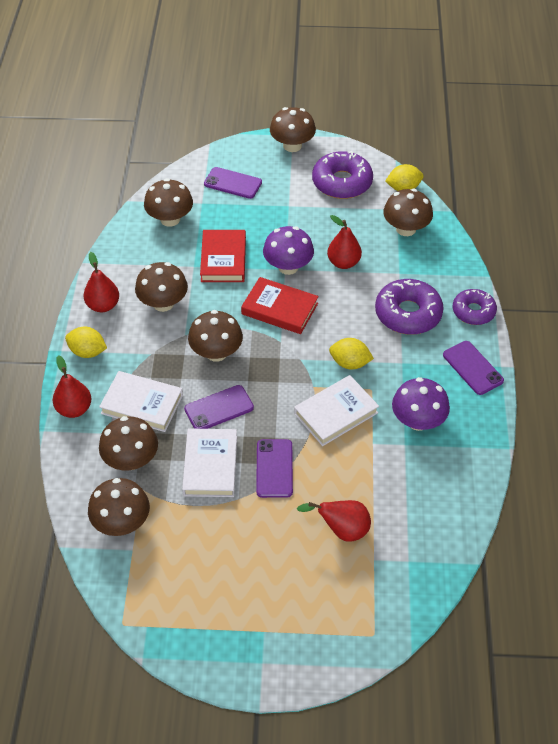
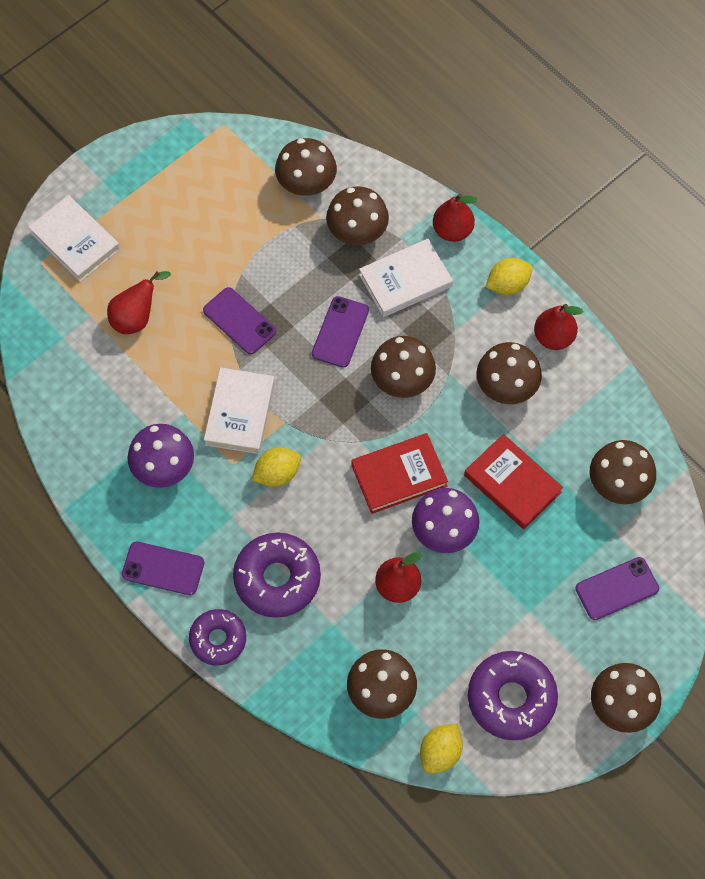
camera: 135 degrees right, 15 degrees up
(210, 465) = (291, 280): white book -> white book (75, 241)

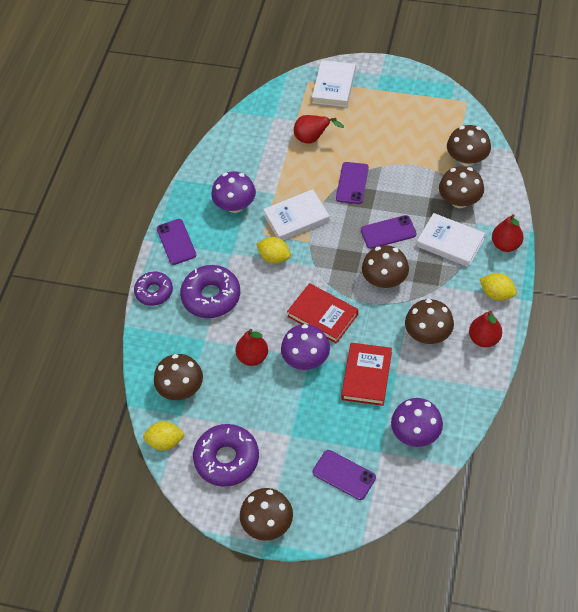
camera: 60 degrees right, 10 degrees down
(618, 484) = (415, 433): brown mushroom -> purple mushroom

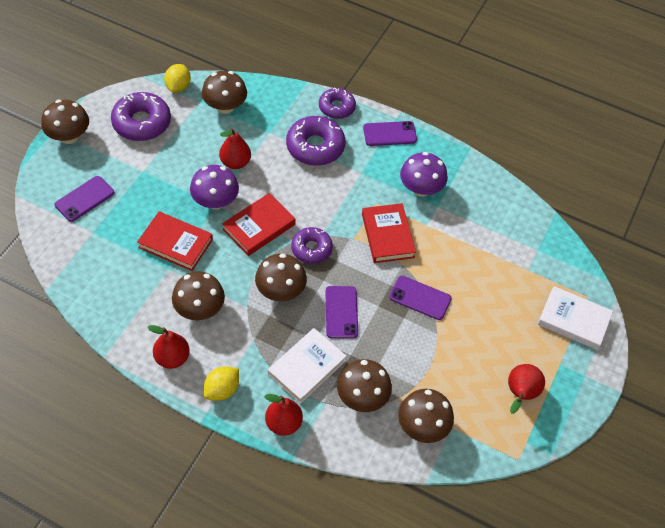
camera: 95 degrees right, 0 degrees up
(274, 257) = (343, 205): yellow lemon -> none
(296, 218) = (387, 235): white book -> red book
(313, 139) = (495, 278): red pear -> red pear (520, 394)
(332, 269) = (311, 249): none -> purple donut
(415, 433) = (97, 264): purple mushroom -> none

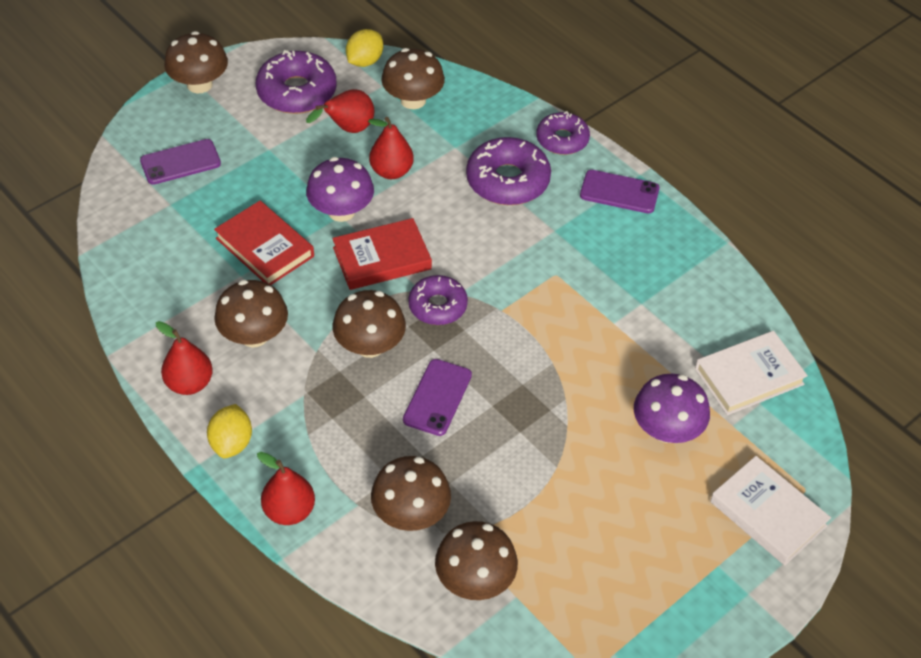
camera: 25 degrees right, 5 degrees down
(222, 390) = (232, 443): yellow lemon -> yellow lemon turned 60 degrees counterclockwise
(307, 367) = (355, 452): white book -> white book (749, 376)
(387, 235) = (551, 320): red book -> none
(420, 298) = (556, 413): purple phone -> none
(421, 188) = (628, 273): purple mushroom -> purple mushroom (666, 430)
(520, 394) = (637, 586): red pear -> red pear (348, 129)

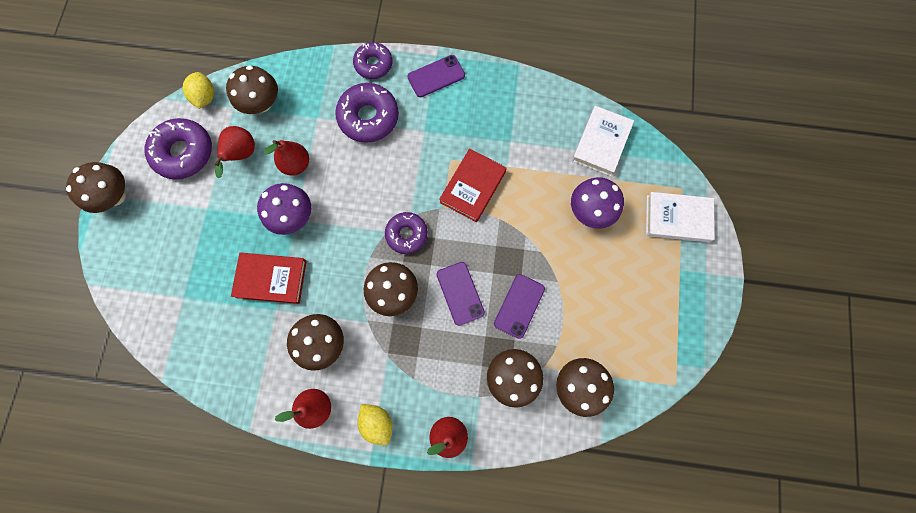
camera: 40 degrees left, 25 degrees up
(180, 162) = (160, 262): purple phone -> purple phone (519, 306)
(382, 258) = (346, 229): red book -> red book (472, 187)

